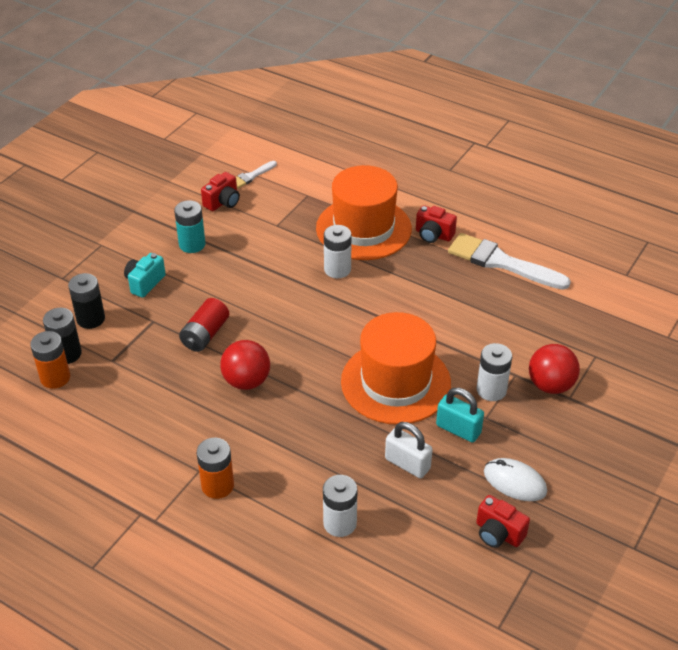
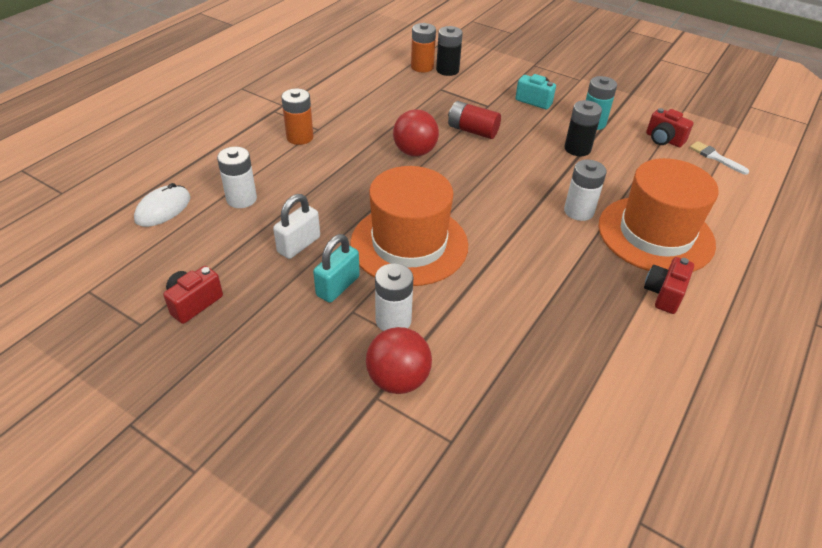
camera: 90 degrees right, 0 degrees up
(91, 319) = (487, 78): black battery -> black battery (577, 149)
(501, 262) = (628, 358): white brush -> none
(515, 482) = (256, 324): white mouse -> white mouse (163, 209)

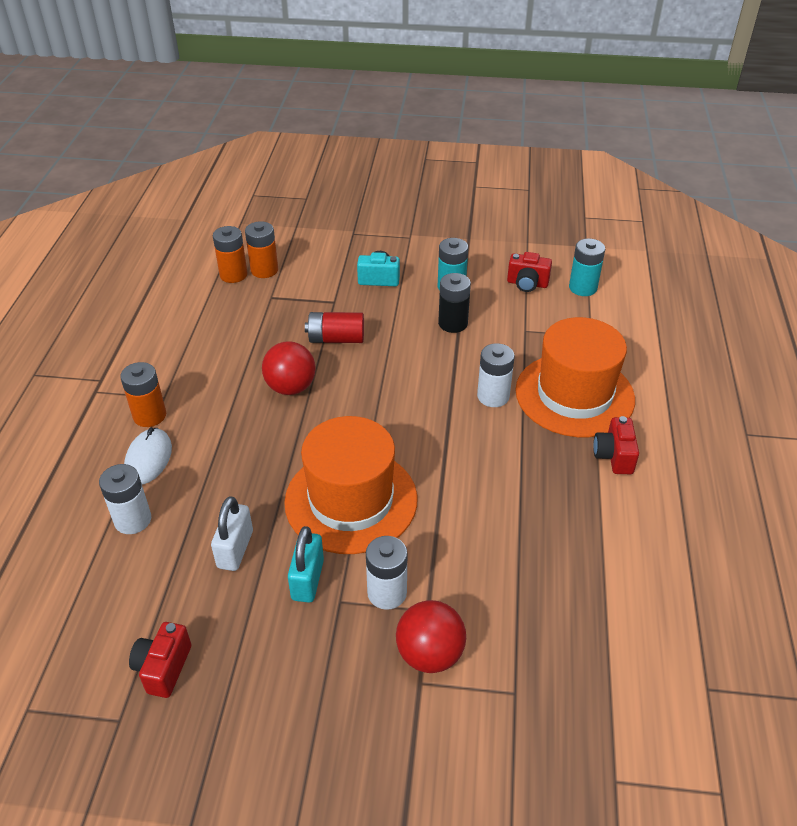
camera: 25 degrees left, 0 degrees up
(163, 209) = (45, 570): white mouse -> white mouse (148, 458)
(447, 70) = (264, 270): black battery -> orange battery
(715, 157) = (583, 288): white brush -> turquoise battery

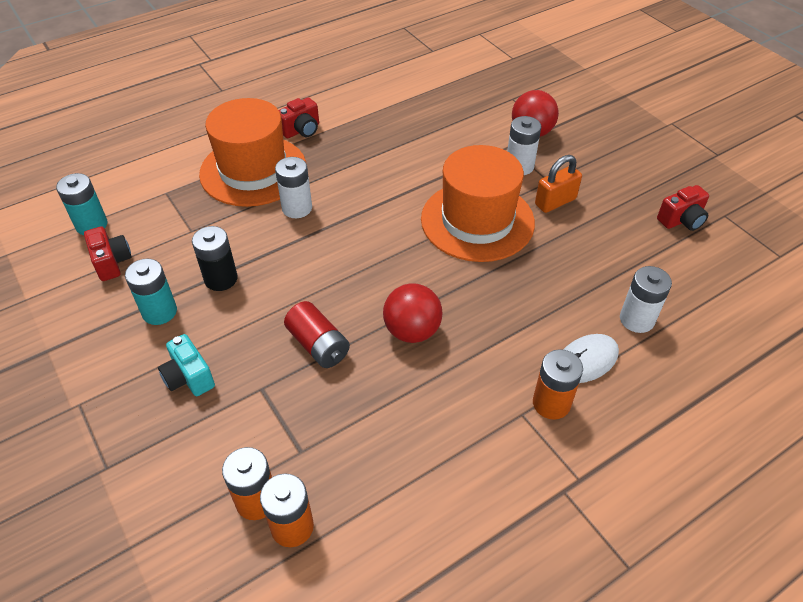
camera: 130 degrees left, 5 degrees up
(235, 549) = (582, 248): white padlock -> none
(307, 579) = (555, 202): turquoise padlock -> orange padlock

